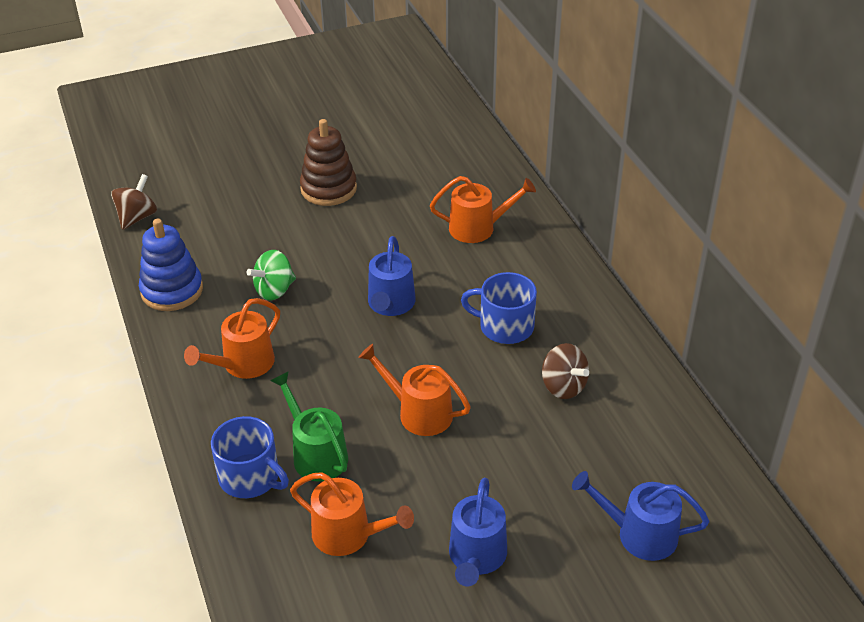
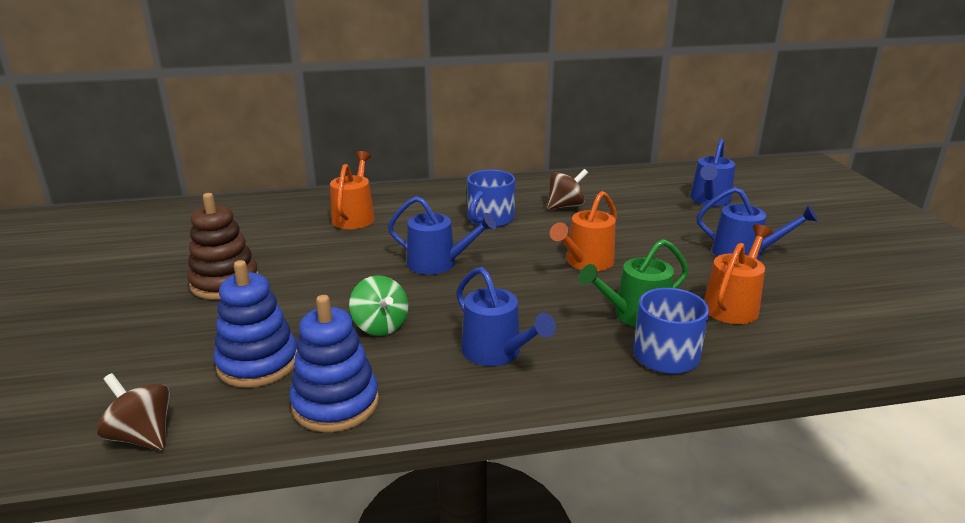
camera: 80 degrees left, 15 degrees down
(217, 241) = (258, 363): none -> blue stacking toy
(243, 364) = (496, 352): orange watering can -> blue watering can

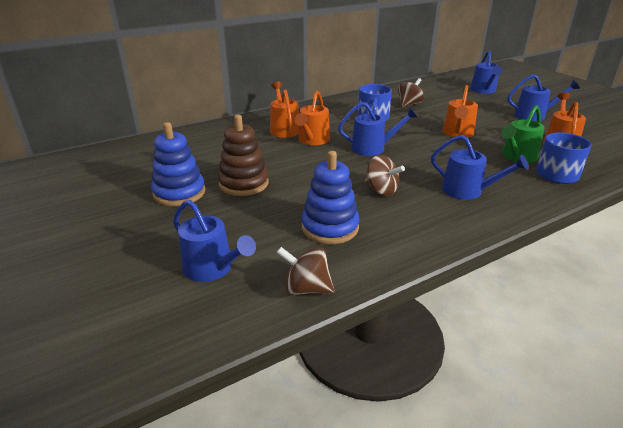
camera: 20 degrees left, 5 degrees up
(73, 383) = (212, 268): none -> blue watering can
(335, 404) = (409, 239): blue stacking toy -> blue stacking toy (179, 193)
(372, 238) = (312, 140): none -> orange watering can
(380, 326) = (381, 190): green spinning top -> brown spinning top

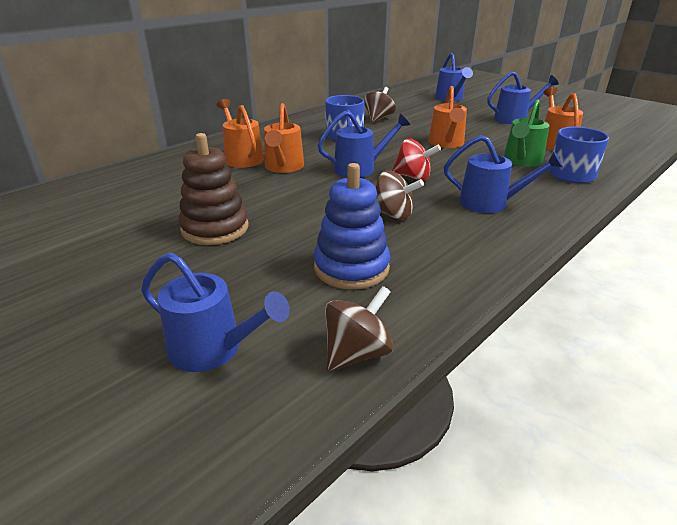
camera: 15 degrees left, 0 degrees up
(179, 193) = (127, 252): blue stacking toy -> none
(306, 288) = (357, 353): brown spinning top -> brown spinning top turned 135 degrees clockwise
(413, 160) = (413, 177): none -> red spinning top

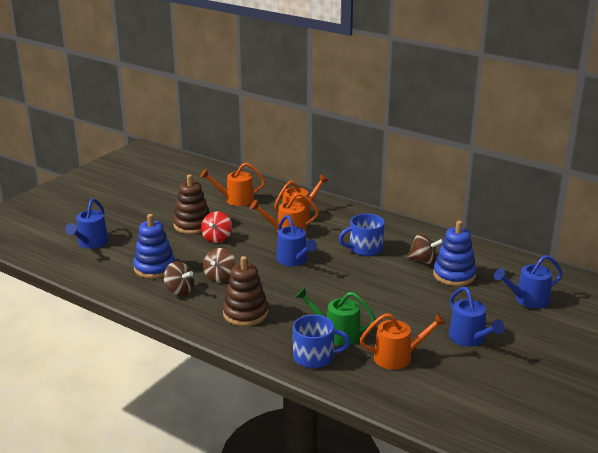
camera: 80 degrees right, 5 degrees down
(357, 353) = (86, 274): brown spinning top -> brown spinning top (179, 291)
(408, 112) = (454, 275): none -> blue stacking toy
(413, 177) = (284, 282): red spinning top -> red spinning top (217, 238)
(446, 143) = (368, 297): orange watering can -> orange watering can (235, 200)
(490, 203) = (245, 313): blue watering can -> brown stacking toy

